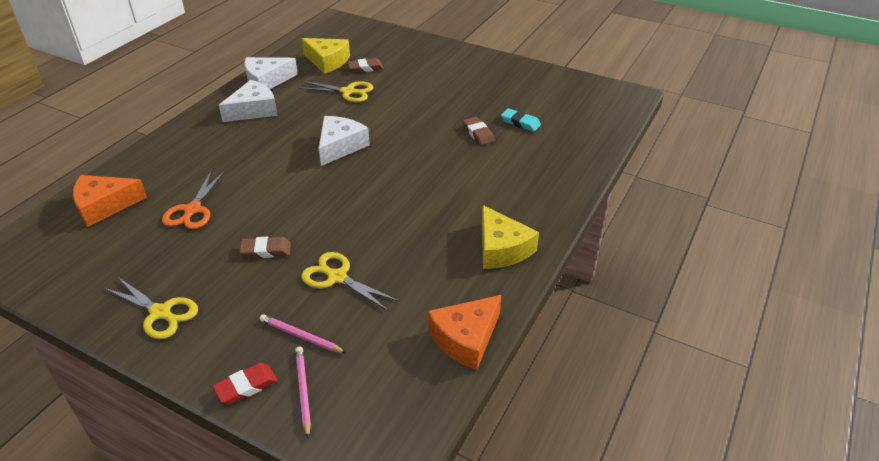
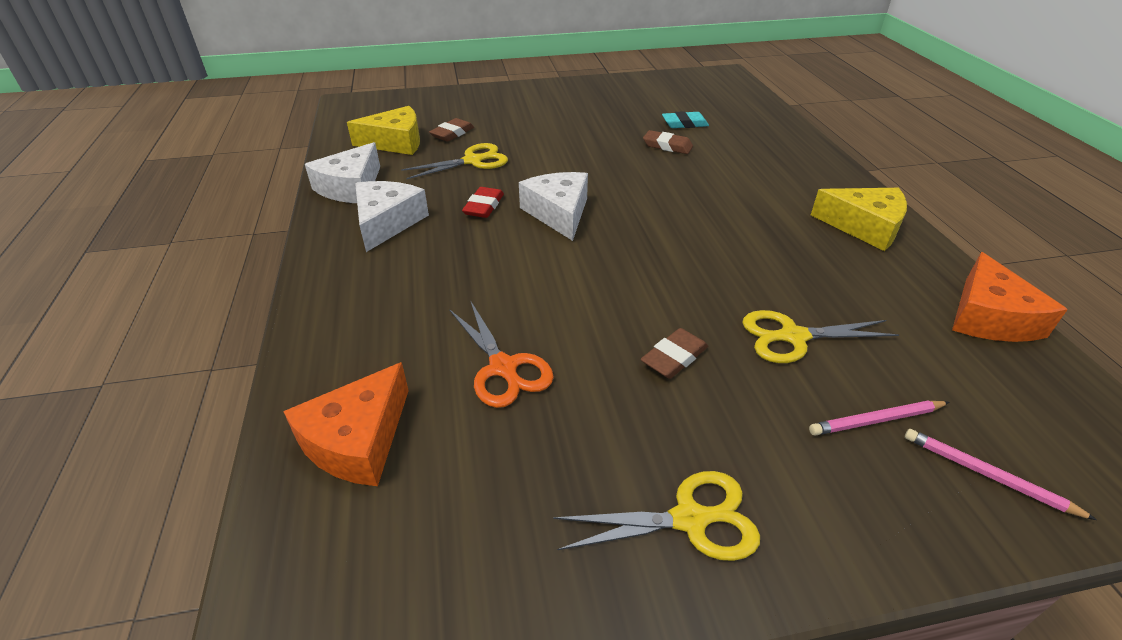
camera: 40 degrees left, 0 degrees up
(246, 386) = (937, 521): red eraser -> red eraser (484, 206)

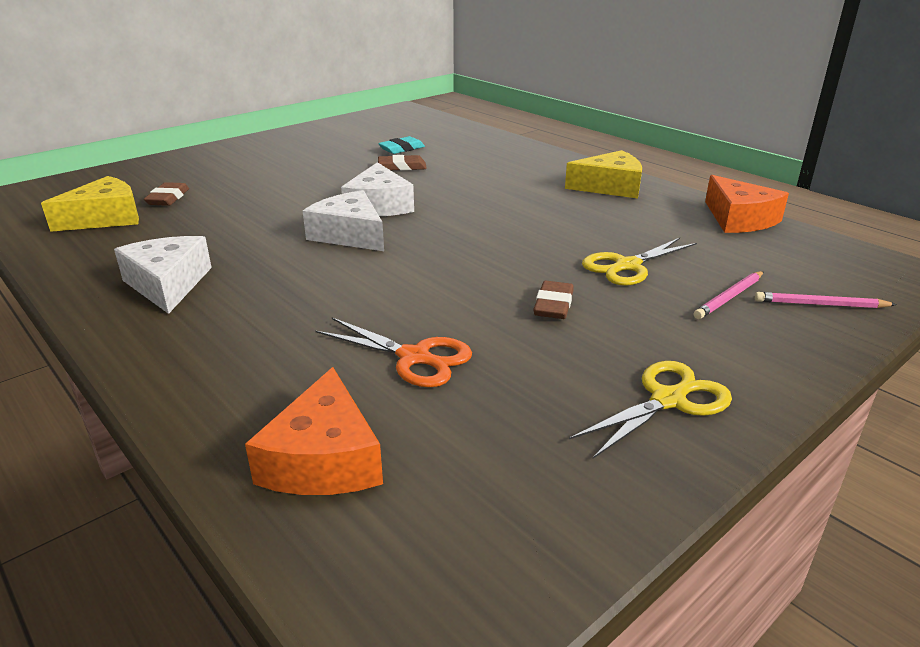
camera: 30 degrees left, 10 degrees down
(351, 187) = (89, 266): white cheese -> white cheese (379, 205)
(473, 161) = (216, 215): yellow scissors -> none
(484, 206) = (266, 247): red eraser -> none

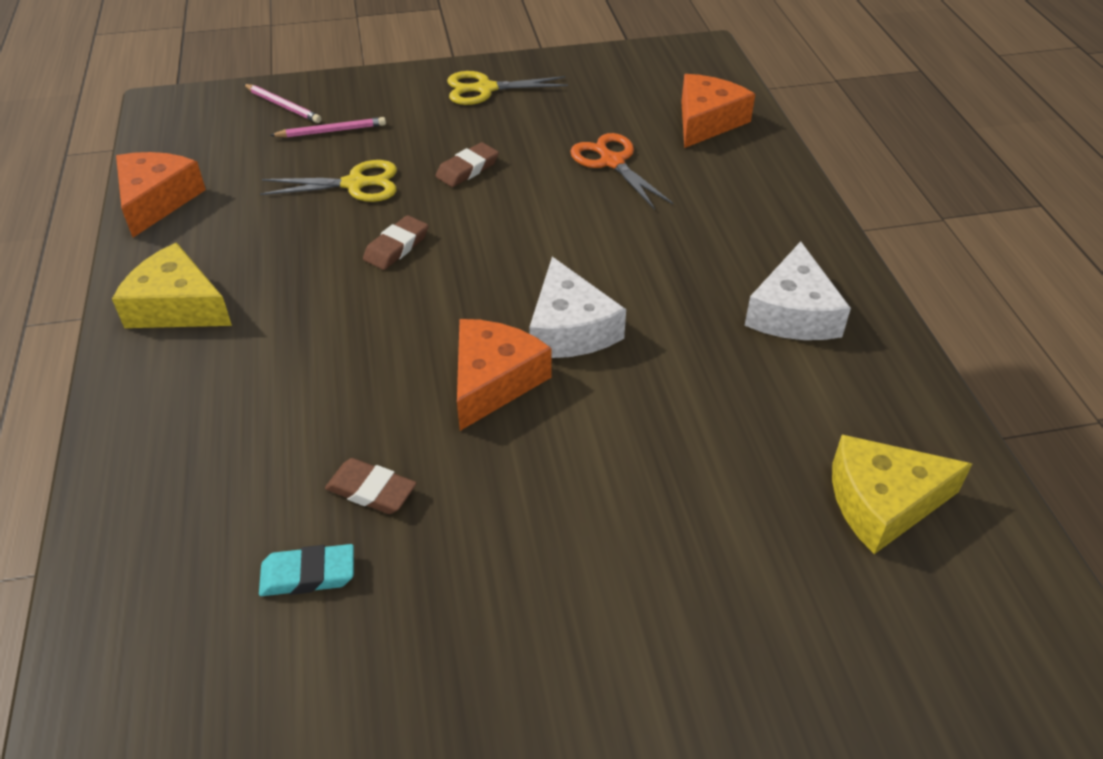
camera: 150 degrees left, 15 degrees up
(168, 198) = (787, 535): brown eraser -> brown eraser (396, 247)
(379, 205) = (493, 381): white cheese -> orange cheese

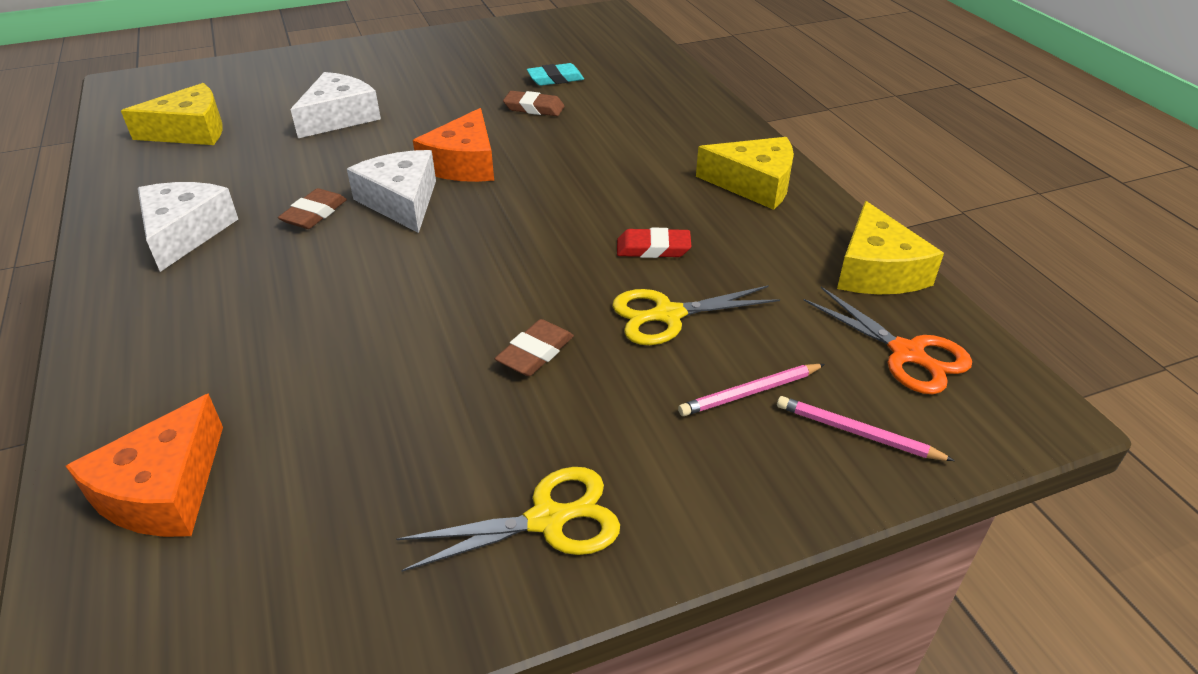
camera: 170 degrees right, 5 degrees down
(156, 200) = (877, 270): orange cheese -> yellow cheese
(332, 242) = (653, 248): none -> red eraser
(396, 247) = (585, 251): brown eraser -> brown eraser (314, 213)
(612, 161) = (337, 388): orange scissors -> orange scissors (907, 354)
(667, 507) = (339, 117): none -> white cheese

